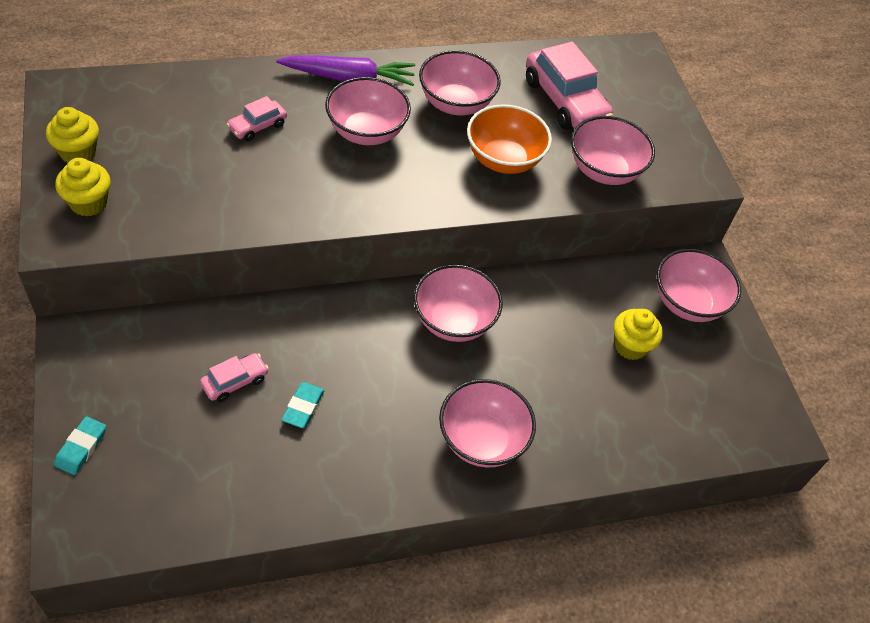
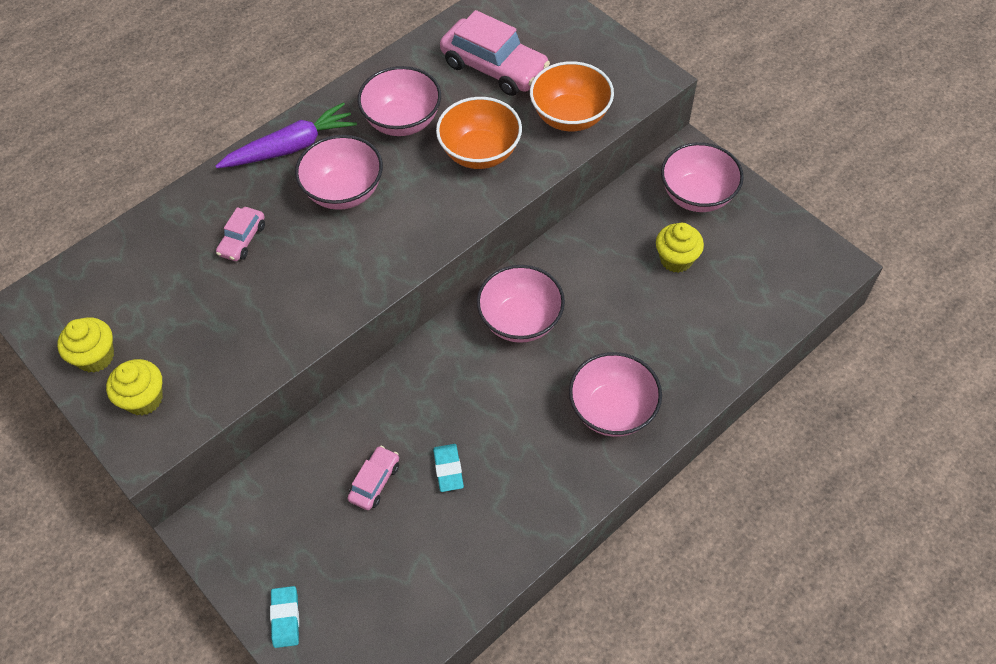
camera: 20 degrees left, 5 degrees up
(604, 171) = (570, 116): pink bowl -> orange bowl

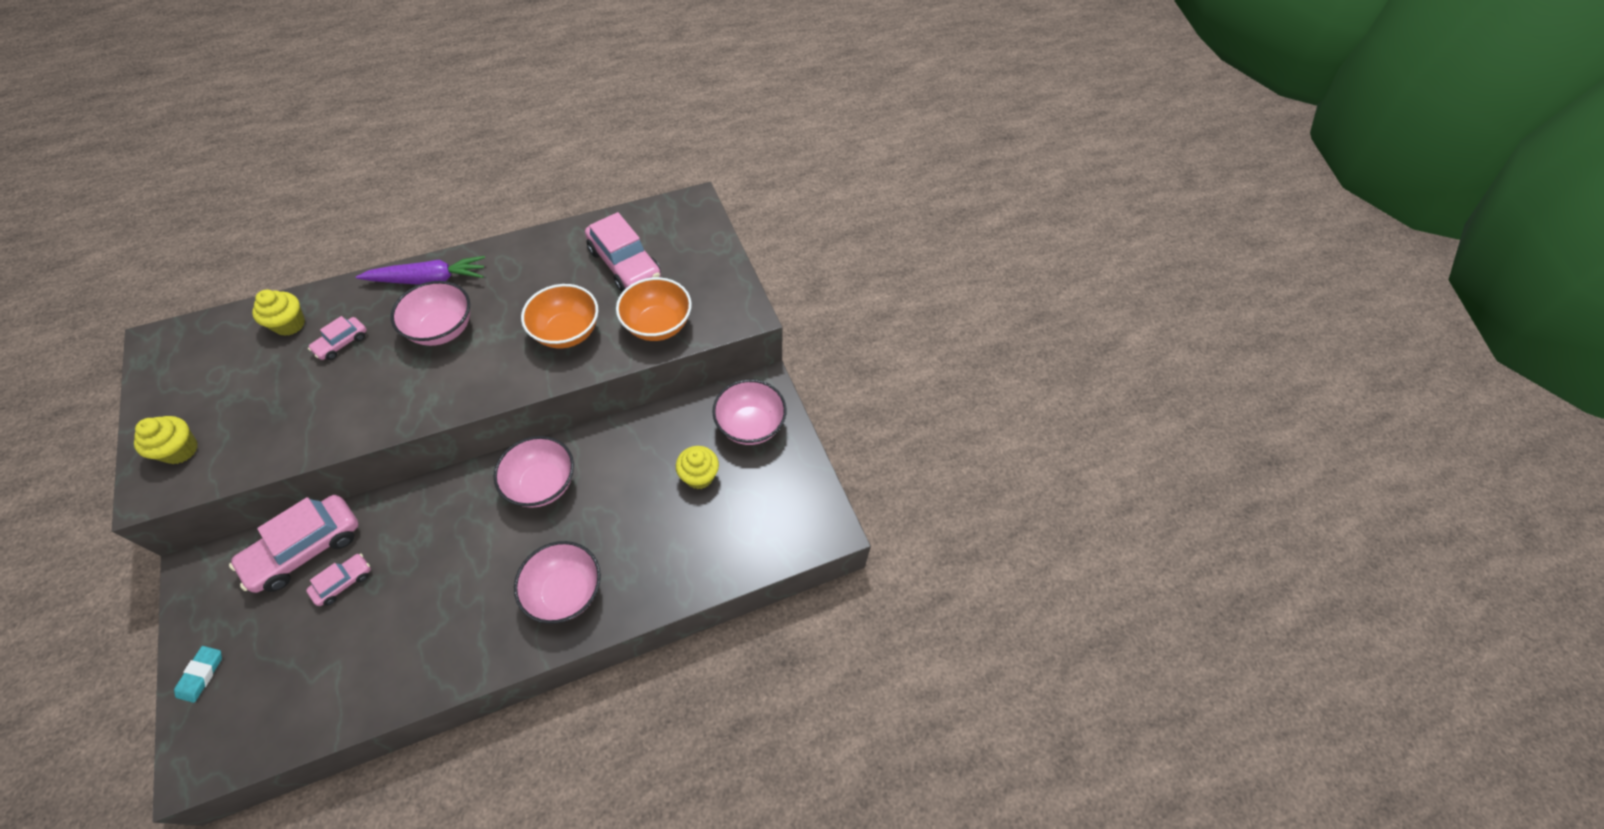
camera: 15 degrees right, 0 degrees up
(96, 357) = (172, 402): yellow cupcake -> yellow cupcake (290, 324)
(311, 466) = (306, 549): none -> pink car
(402, 121) = (526, 286): pink bowl -> none
(448, 469) = (405, 594): turquoise eraser -> none

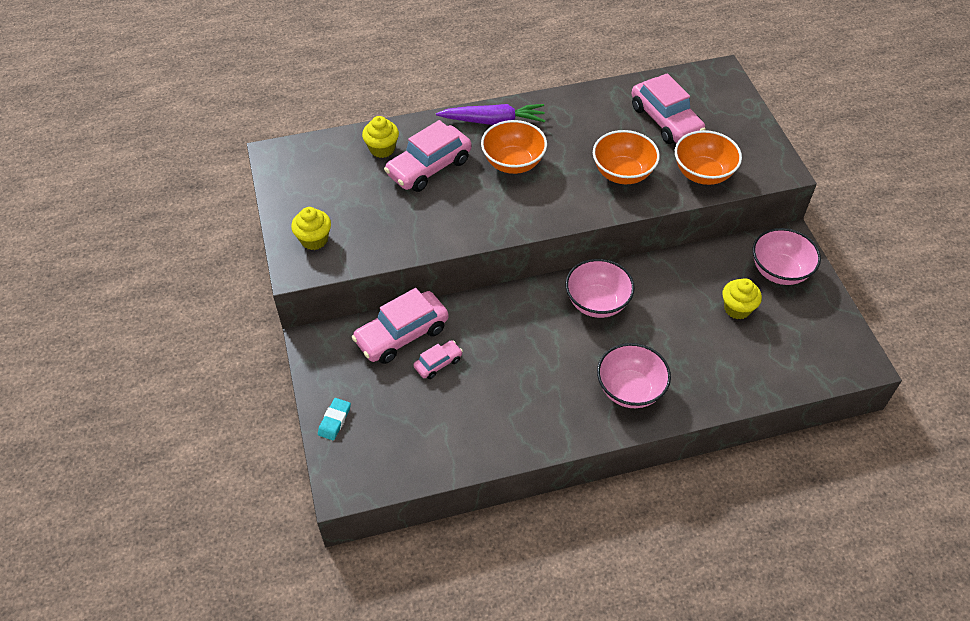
camera: 10 degrees right, 5 degrees down
(342, 343) = (429, 167): pink car -> pink car, size x1.96
(443, 329) = (513, 163): pink bowl -> orange bowl

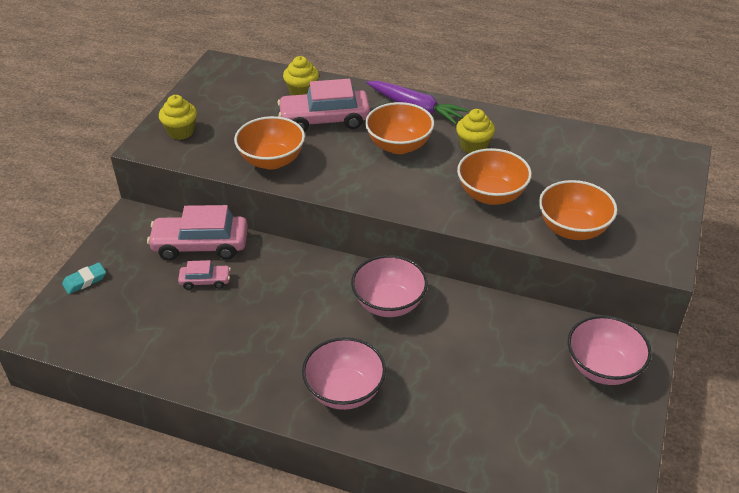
camera: 35 degrees right, 10 degrees down
(424, 228) = (272, 160): none -> orange bowl
(665, 120) = (580, 171): pink car -> none
(737, 309) = (522, 378): yellow cupcake -> yellow cupcake (473, 146)

